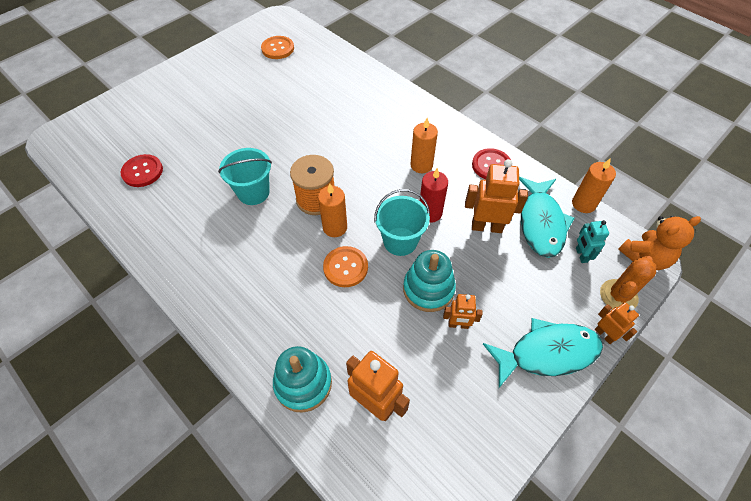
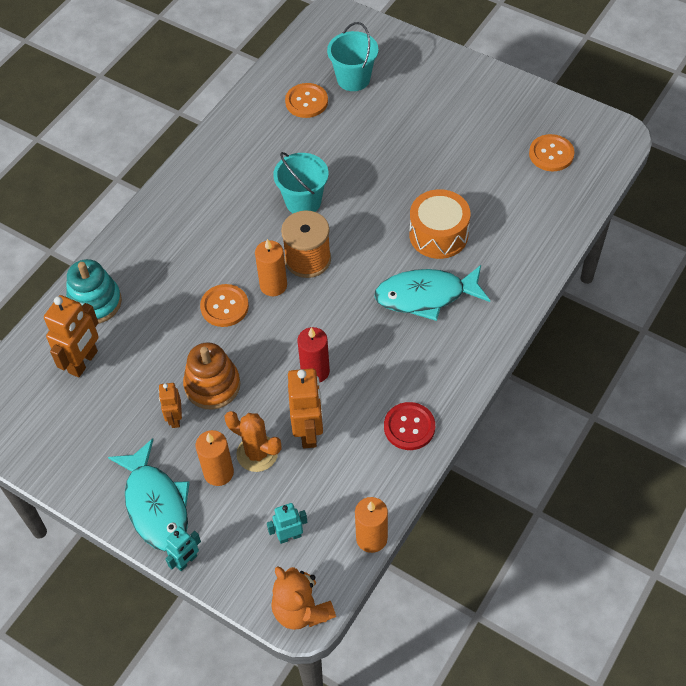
camera: 80 degrees right, 0 degrees up
(142, 171) = (306, 102): red button -> orange button
(324, 117) = (438, 235): none -> orange drum
(400, 241) = (268, 349): turquoise bucket -> turquoise bucket (353, 79)
(421, 165) = (388, 351): orange candle -> orange candle (218, 472)
(428, 289) = (212, 385): turquoise stacking toy -> orange stacking toy
(541, 223) = (328, 490): turquoise fish -> turquoise fish (426, 296)
(604, 334) = (186, 561): orange robot -> turquoise robot
(618, 296) = (239, 577): orange cactus -> orange cactus (257, 453)

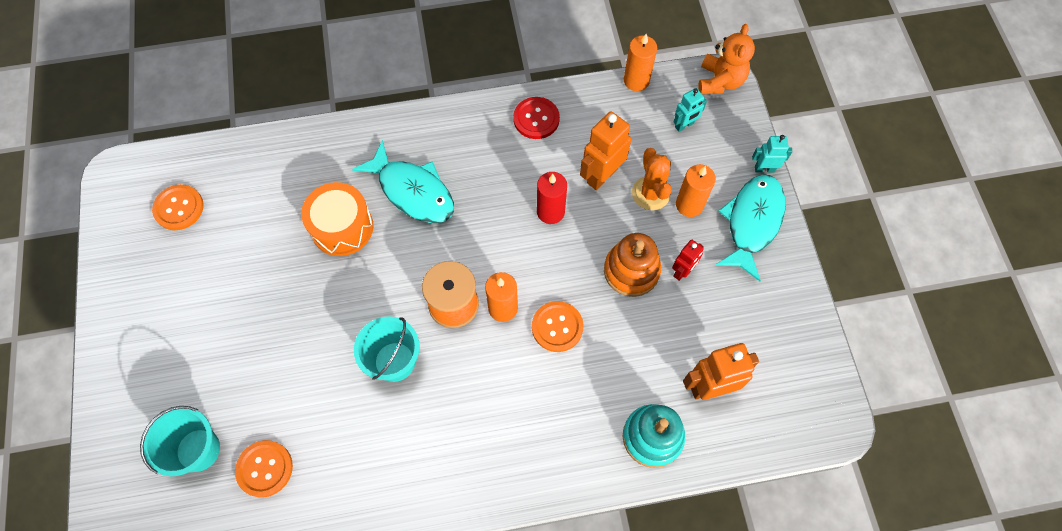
camera: 135 degrees left, 10 degrees up
(175, 418) = (682, 271): orange robot -> red robot
(289, 536) = (684, 125): turquoise robot -> turquoise robot turned 60 degrees counterclockwise

